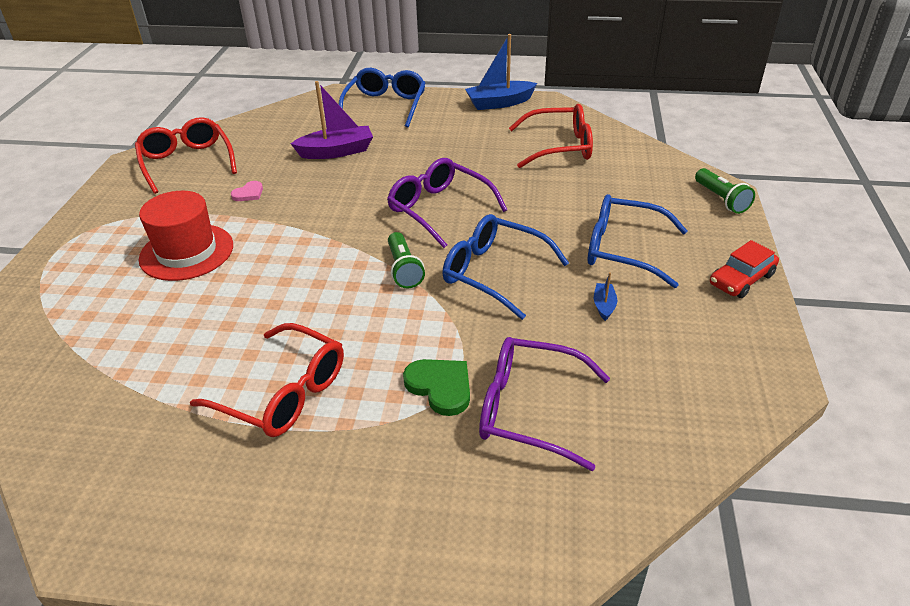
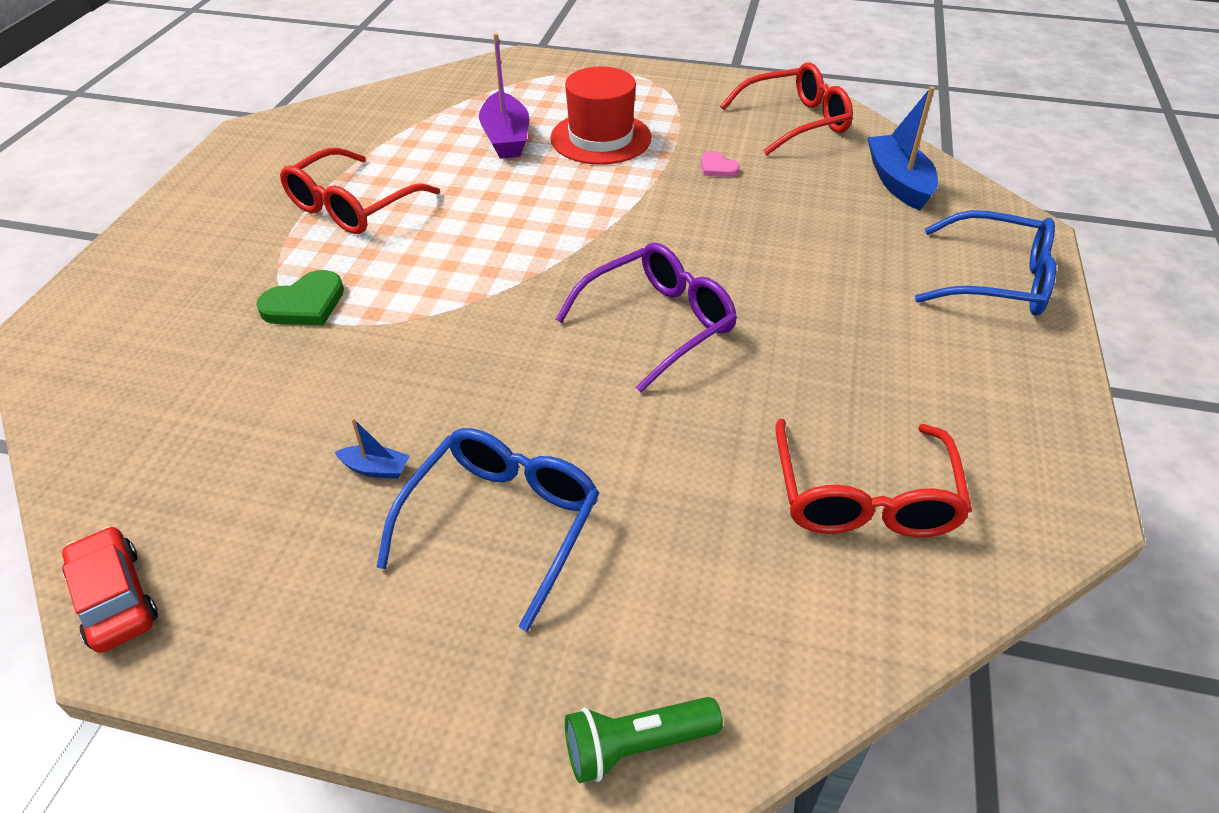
camera: 95 degrees right, 5 degrees up
(336, 152) = (829, 232): purple boat -> purple boat (506, 138)
(404, 269) = (522, 285): green flashlight -> none
(494, 273) = (489, 365): blue glasses -> none
(499, 103) = (1047, 429): blue boat -> blue boat (898, 182)
(529, 409) = (233, 367): purple glasses -> none
(741, 279) = (366, 681): red car -> red car (115, 598)

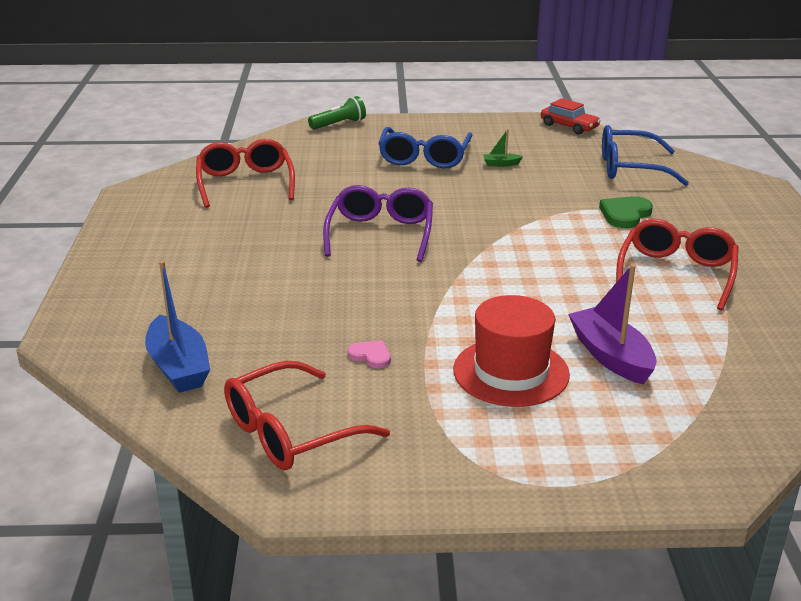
camera: 165 degrees right, 15 degrees down
(376, 469) = (501, 164): blue boat -> green boat
(658, 324) = (380, 234): purple glasses -> purple glasses turned 150 degrees clockwise
(996, 280) = (119, 291): blue glasses -> blue glasses (630, 168)

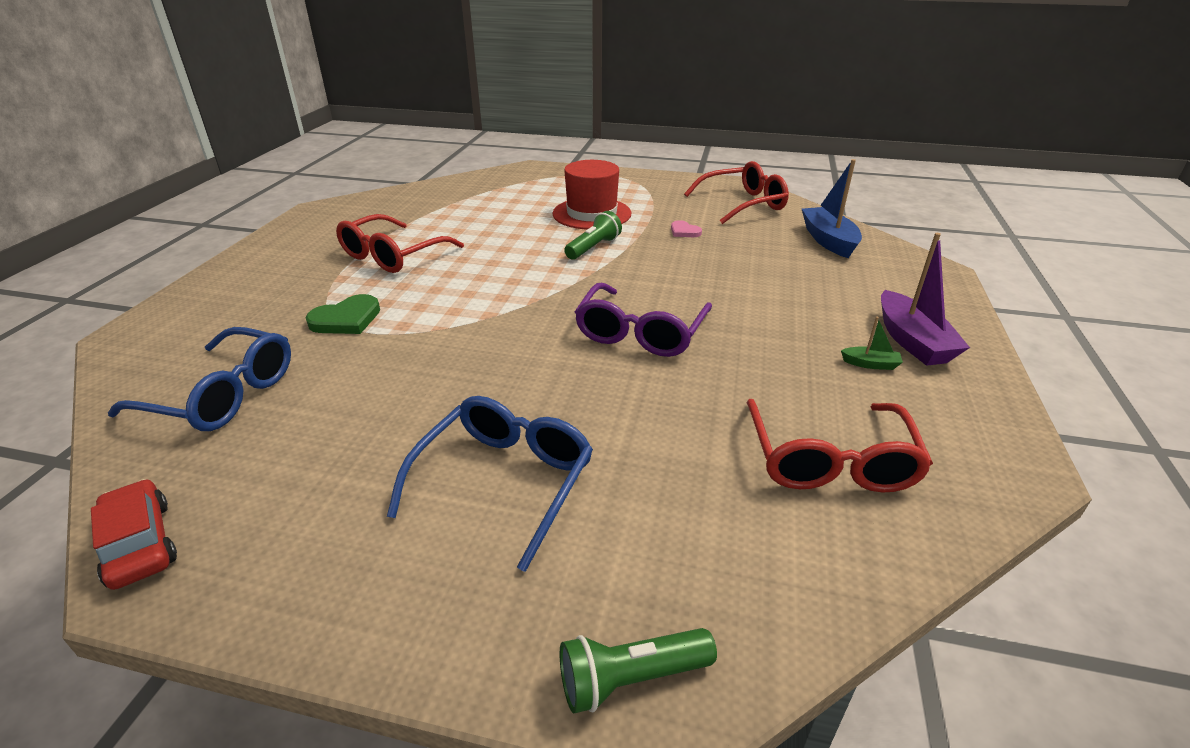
camera: 165 degrees left, 5 degrees up
(471, 313) = (593, 248): none -> green flashlight
(501, 164) = (394, 438): green boat -> green boat (870, 364)
(611, 356) = (517, 214): purple boat -> purple boat (912, 341)

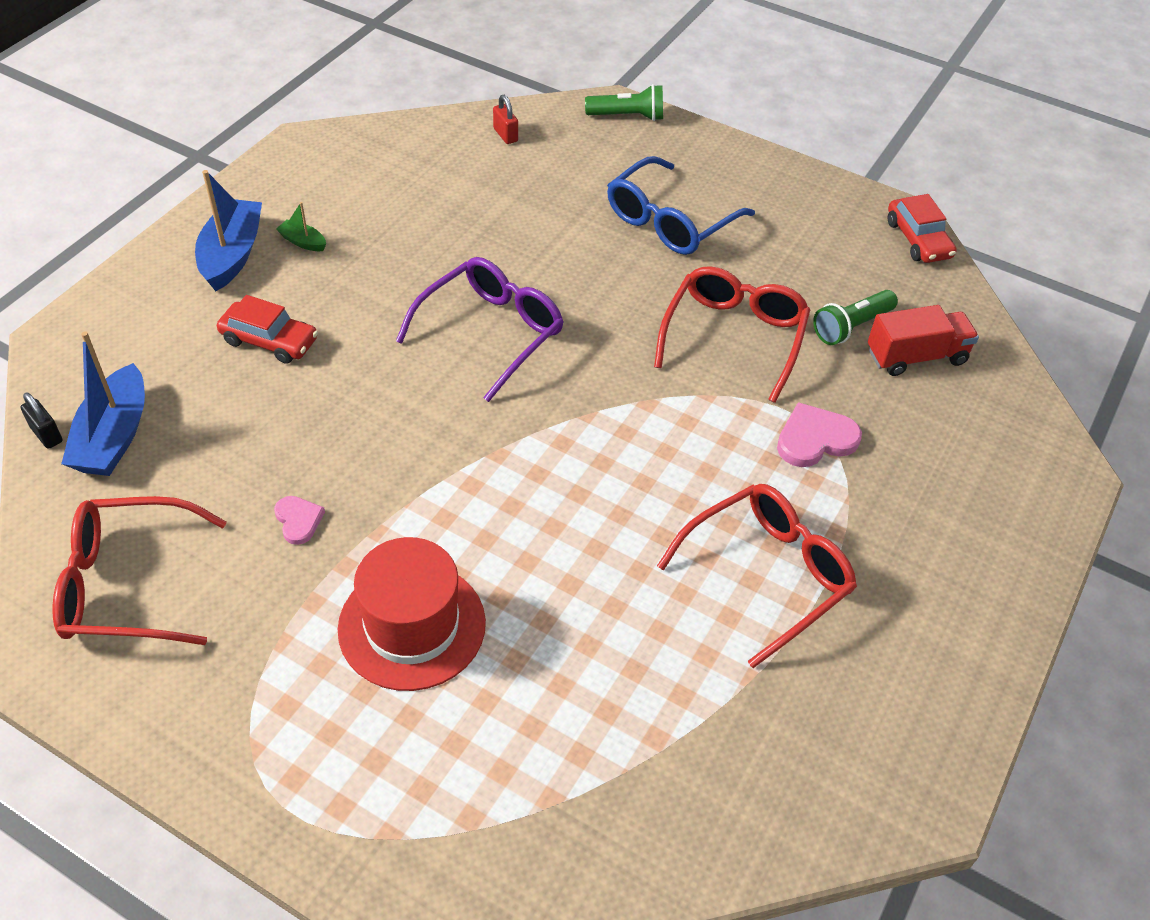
camera: 165 degrees left, 15 degrees up
(222, 395) = (916, 356): blue glasses -> red truck
(346, 319) = (815, 439): green heart -> pink heart
(593, 248) = (461, 513): green flashlight -> green flashlight (851, 327)
(797, 564) = (505, 135): none -> red padlock
(802, 296) = (269, 341): none -> red car
(829, 460) = (427, 179): red glasses -> red glasses (733, 337)
(866, 235) = (46, 434): none -> black padlock
(912, 341) = (232, 254): purple boat -> blue boat

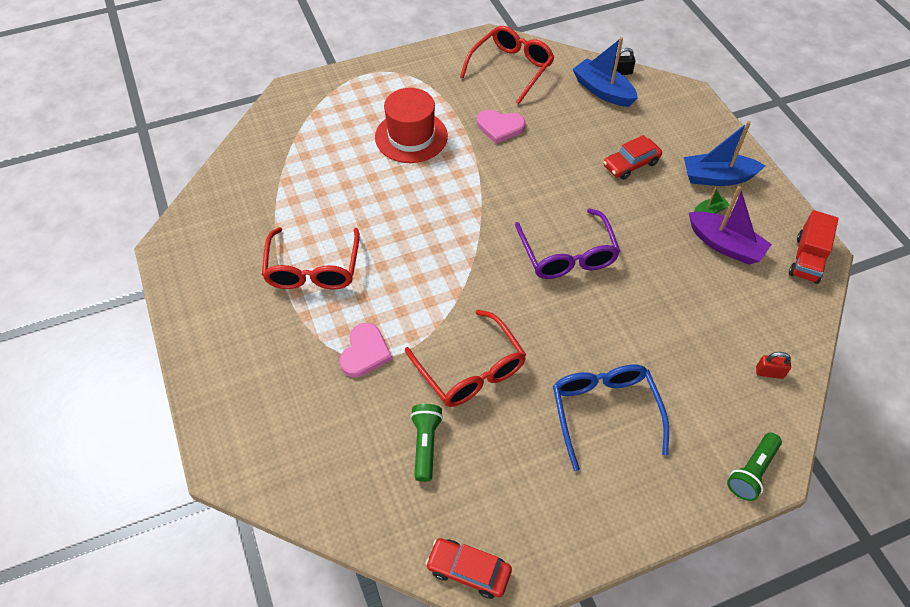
camera: 130 degrees right, 5 degrees up
(232, 254) = (717, 177): blue boat -> blue boat turned 135 degrees clockwise
(298, 520) = (500, 127): pink heart -> pink heart, size x1.64
(352, 213) = (725, 245): none -> purple boat
(916, 356) = (371, 461): red truck -> red truck (807, 259)

